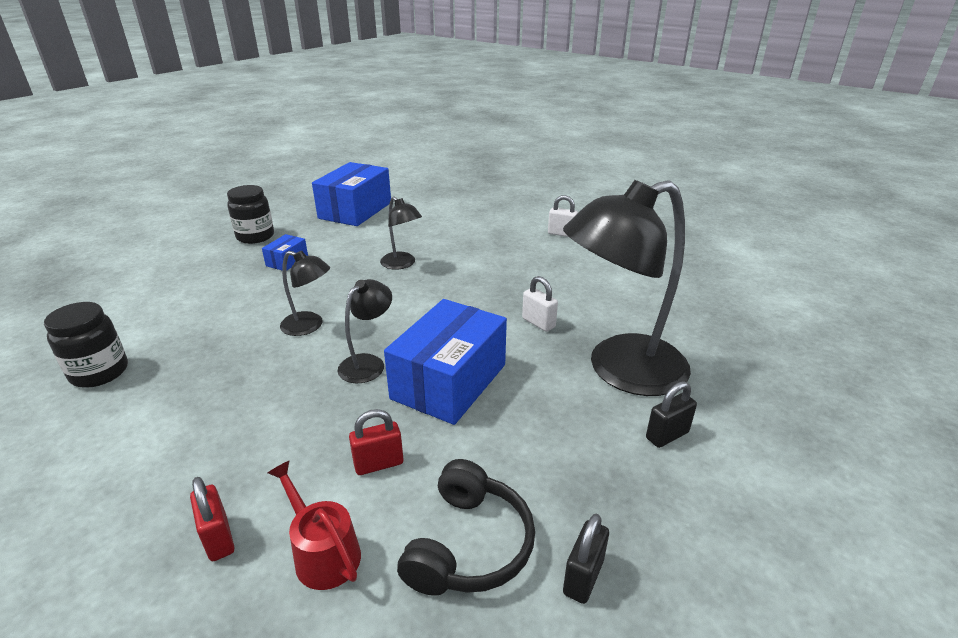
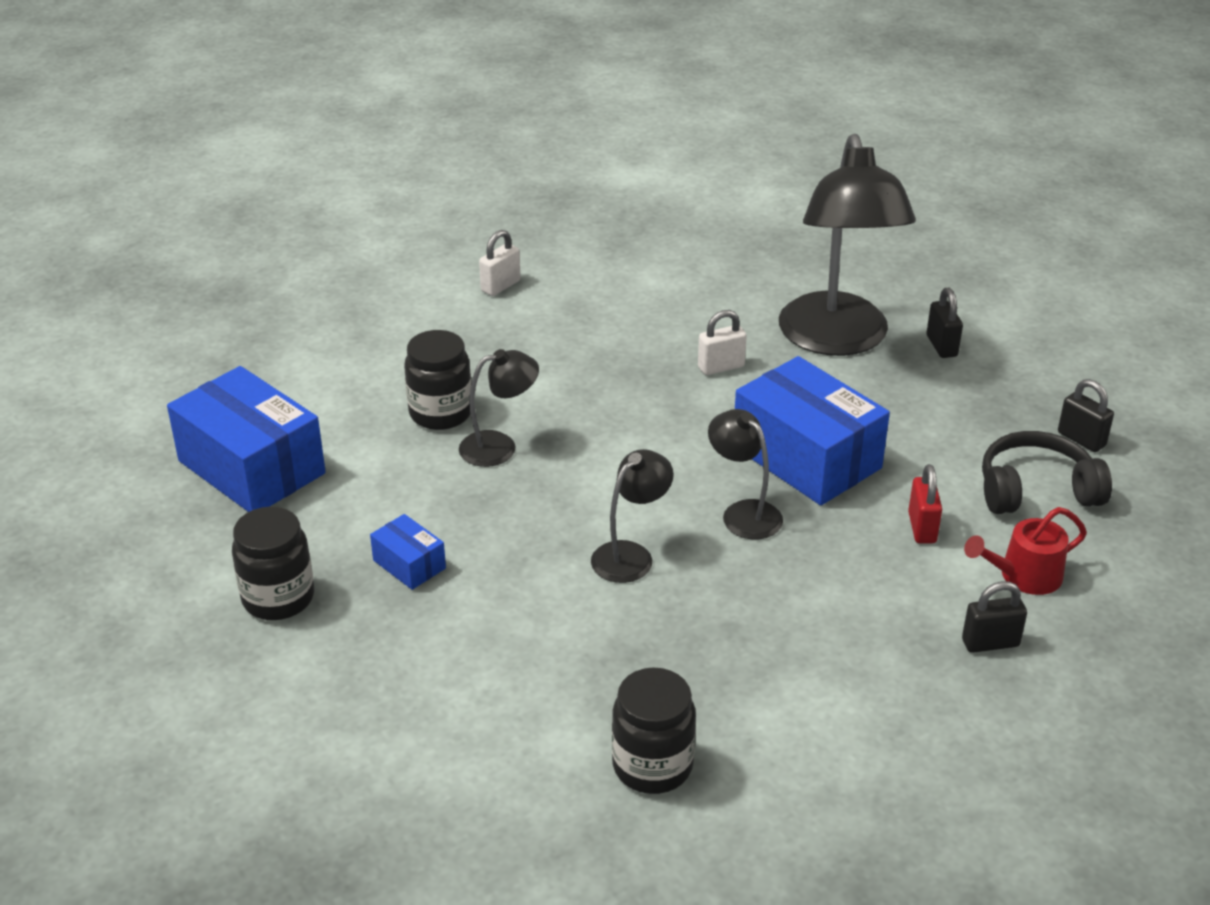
camera: 70 degrees left, 5 degrees up
(218, 538) = (990, 643): red padlock -> black padlock
(424, 242) = (440, 413): none -> black jar
(469, 545) = (1036, 490): black headphones -> black headphones turned 45 degrees counterclockwise

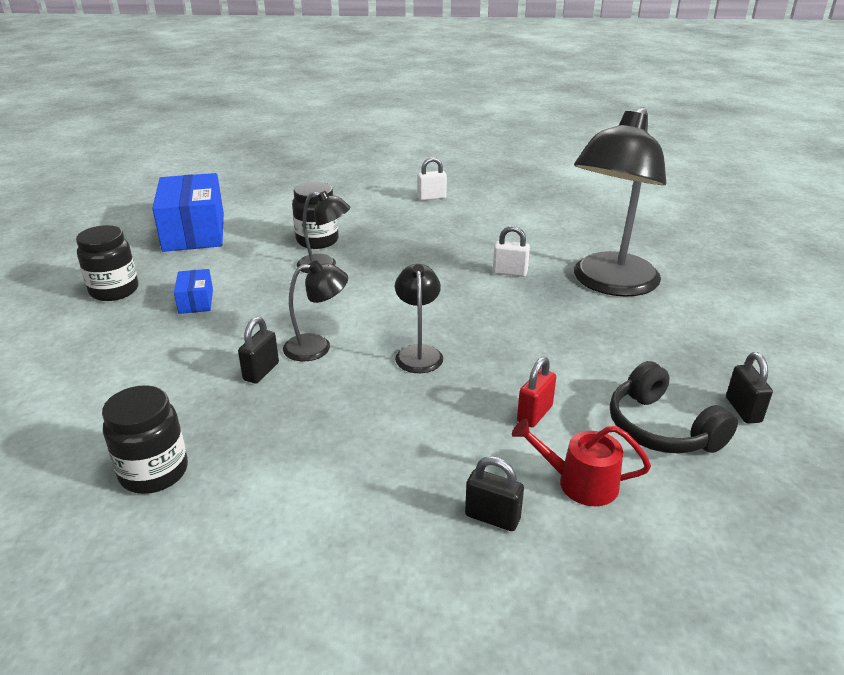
camera: 35 degrees right, 5 degrees down
(806, 457) = (503, 339): blue box -> none
(941, 346) = (687, 312): black padlock -> black padlock (261, 372)
(1036, 490) = (661, 428): black headphones -> black headphones turned 150 degrees counterclockwise

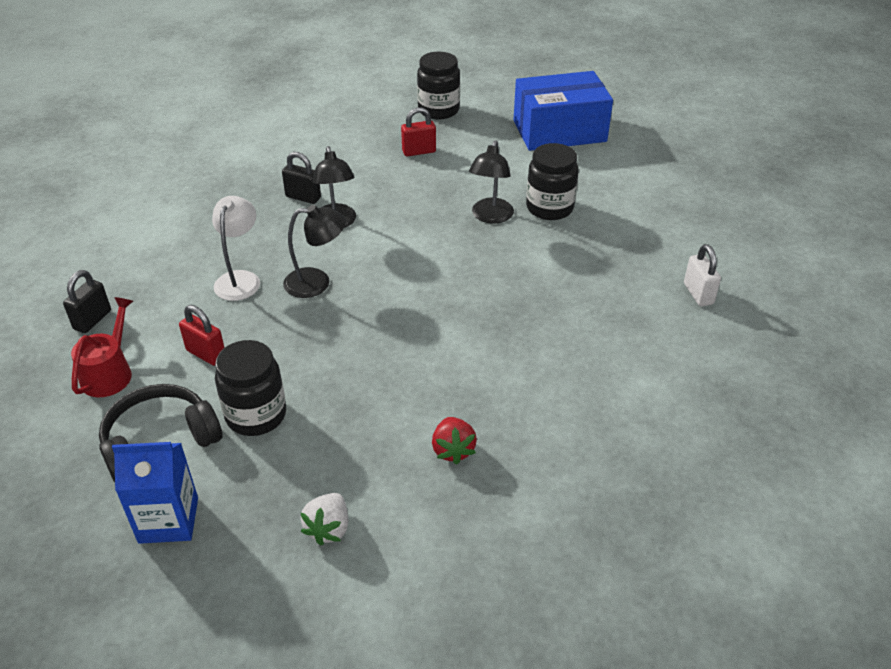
camera: 90 degrees right, 10 degrees up
(154, 472) = (195, 167): black jar -> black jar (256, 415)
(196, 301) = (419, 151): blue box -> red padlock
(411, 404) = (240, 279): none -> white lamp
(510, 272) = (481, 357): white padlock -> none
(609, 284) = (453, 450): black lamp -> red strawberry
(706, 331) = (328, 528): none -> white strawberry
(743, 410) = (168, 520): black padlock -> blue carton

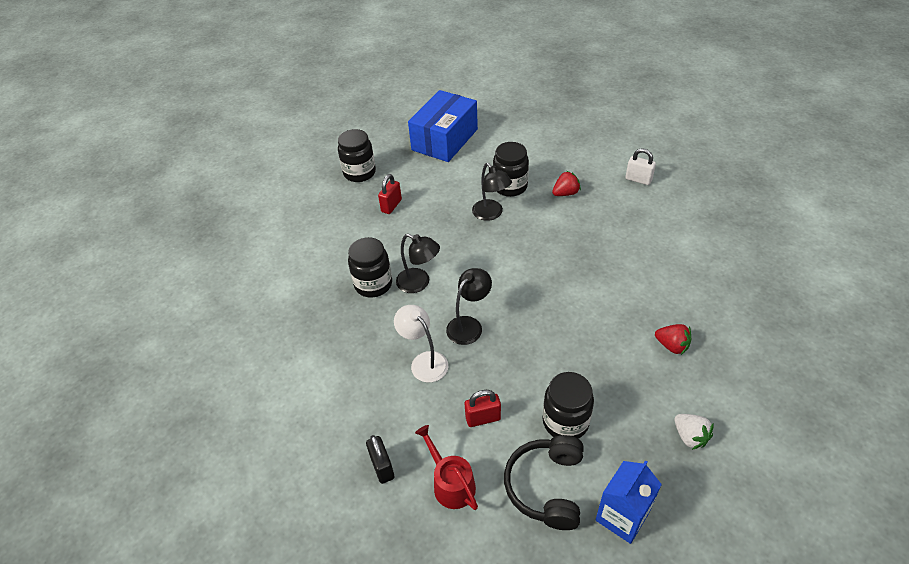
camera: 45 degrees left, 5 degrees up
(303, 197) = (373, 284): black padlock -> black jar
(594, 250) = (565, 193): none -> red strawberry

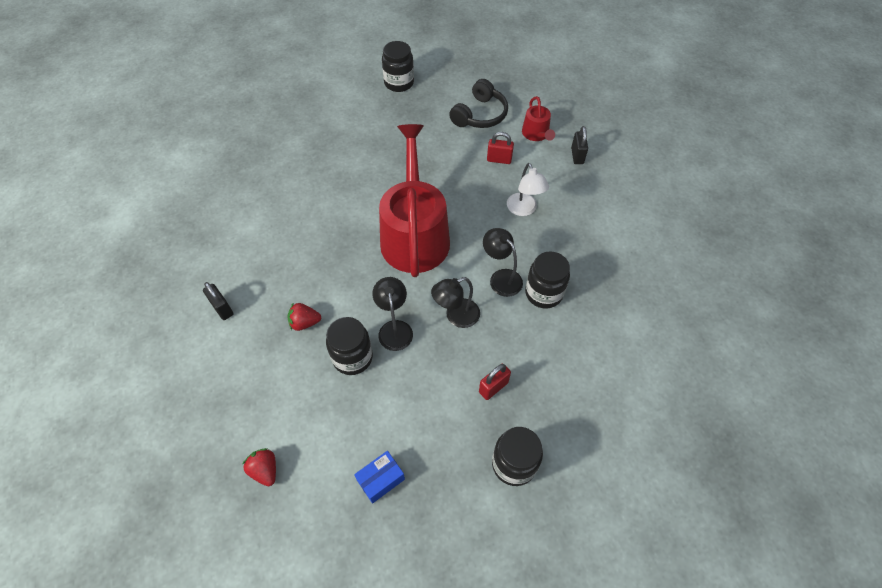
camera: 160 degrees left, 10 degrees up
(444, 139) = (381, 479): blue box -> blue box, size x0.46
(469, 325) = (476, 224): black lamp -> black lamp (456, 316)
(525, 291) = (414, 235): none -> red watering can
(565, 422) = (447, 140): black jar -> black jar (399, 83)
(622, 516) = (447, 91): blue carton -> none
(638, 179) = (222, 308): white padlock -> black padlock
(672, 346) = (341, 156): red strawberry -> red strawberry (265, 470)
(690, 436) = (379, 109): white strawberry -> none

